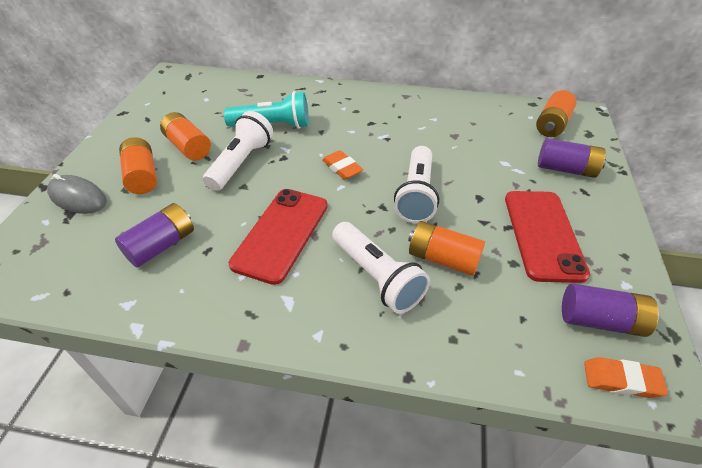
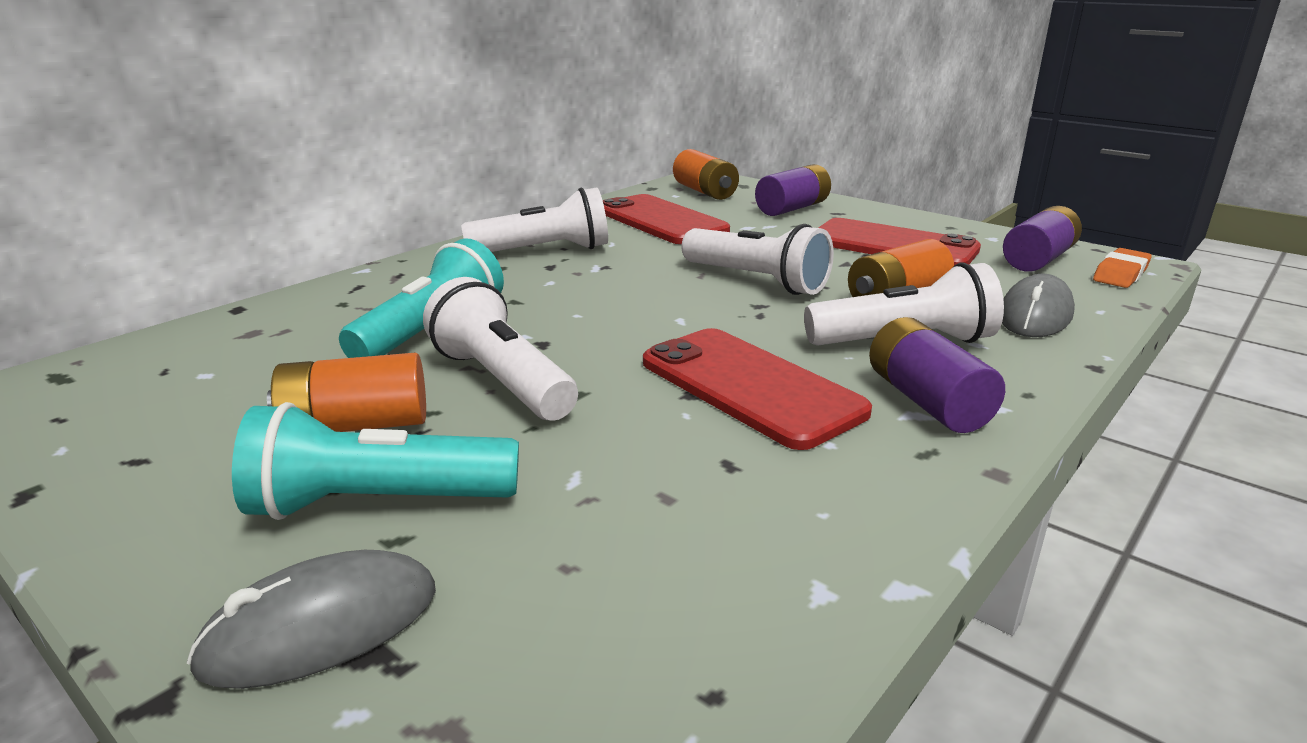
camera: 60 degrees left, 20 degrees down
(142, 176) = (378, 503): orange battery -> turquoise flashlight
(161, 245) = (665, 515): purple battery -> purple battery (927, 401)
(342, 168) = (636, 308): orange eraser -> none
(388, 113) = (544, 251): none -> white flashlight
(475, 333) = (1035, 315): none -> grey mouse
(476, 129) = (660, 221): none -> red phone

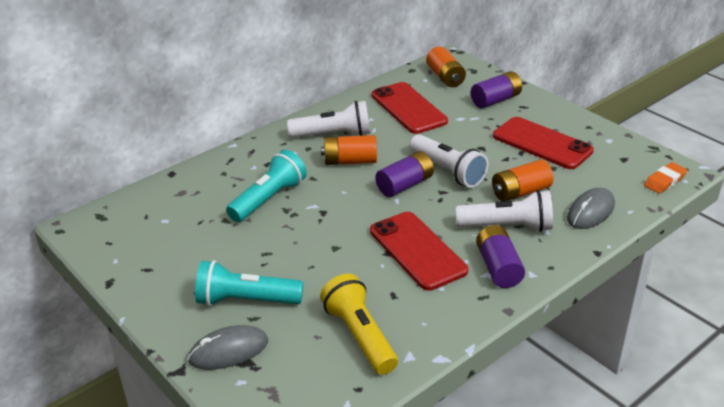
camera: 10 degrees right, 10 degrees up
(356, 426) = (235, 258): orange battery -> orange battery (350, 161)
(501, 381) = (301, 237): white flashlight -> none
(677, 555) = (360, 336): none -> yellow flashlight
(1038, 259) = (623, 164): purple battery -> purple battery (405, 185)

